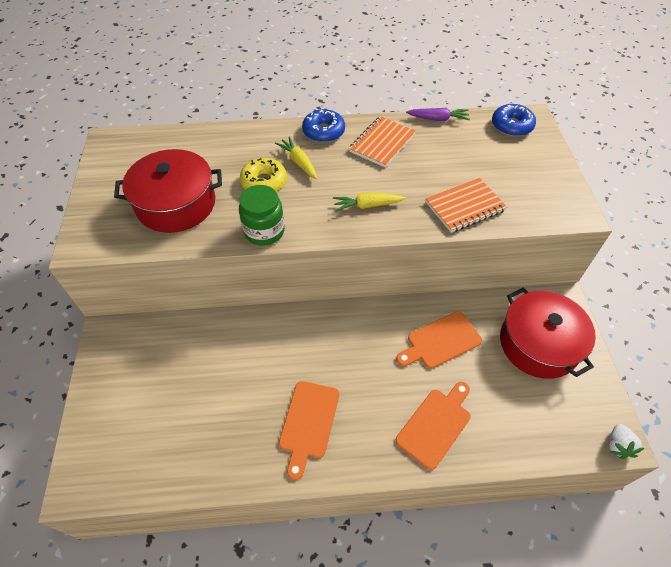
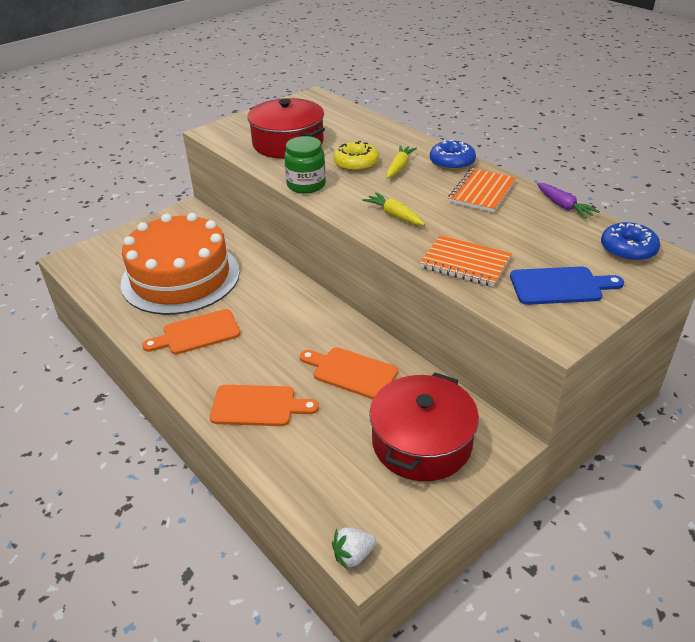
camera: 55 degrees right, 15 degrees down
(212, 395) = (180, 277): none -> orange cake
(382, 143) = (482, 192): orange notebook -> orange notebook turned 60 degrees counterclockwise
(527, 179) = (560, 286): none -> blue cutting board

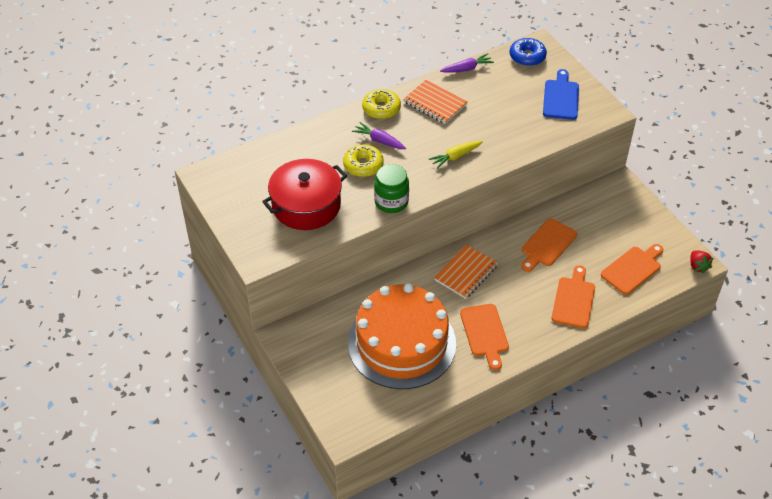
camera: 80 degrees left, 10 degrees up
(328, 467) = (633, 269): none -> orange cutting board
(353, 555) = (698, 266): white strawberry -> red strawberry
(399, 167) = (379, 140): yellow carrot -> purple carrot
(422, 442) = (617, 220): red pot -> none
(452, 162) = (381, 108): blue donut -> yellow donut
(465, 263) = (527, 134): orange notebook -> orange notebook (466, 273)

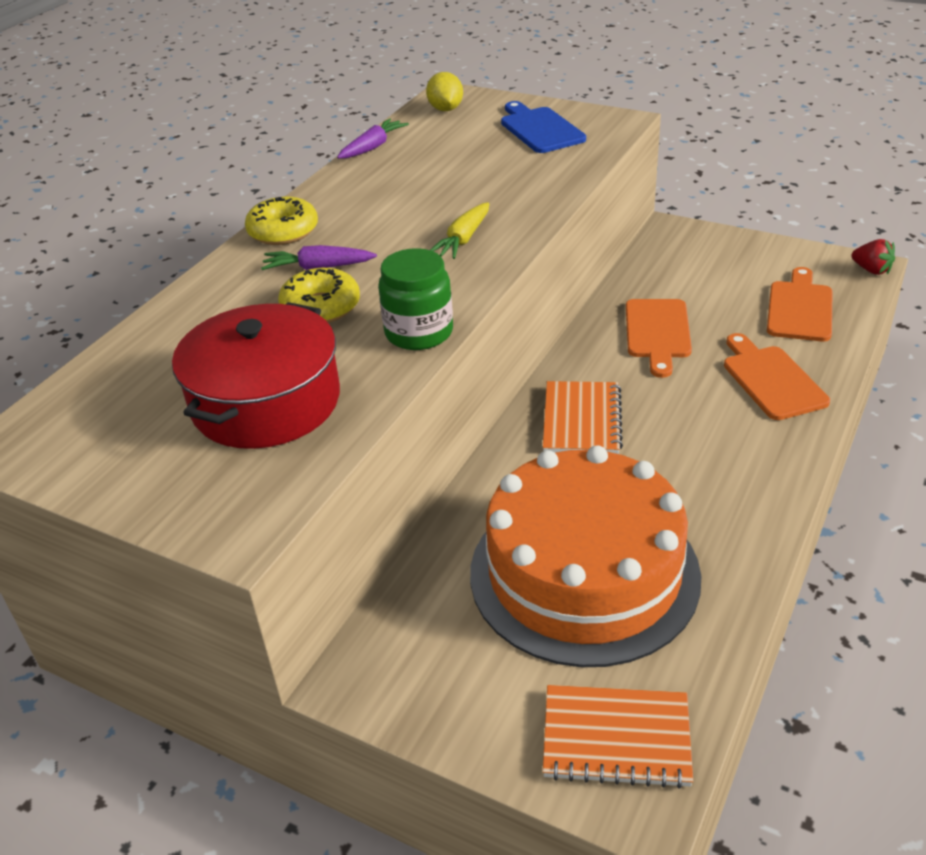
camera: 30 degrees left, 10 degrees down
(435, 103) = (364, 196): orange notebook -> orange notebook (616, 738)
(484, 333) = (698, 486): orange cutting board -> none
(527, 57) = (445, 109): blue donut -> yellow lemon

